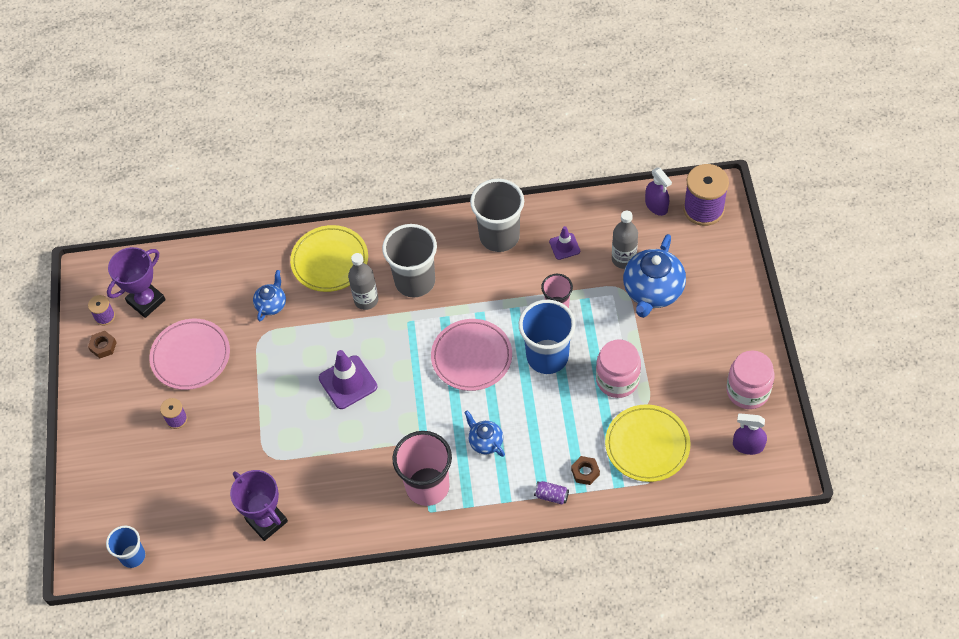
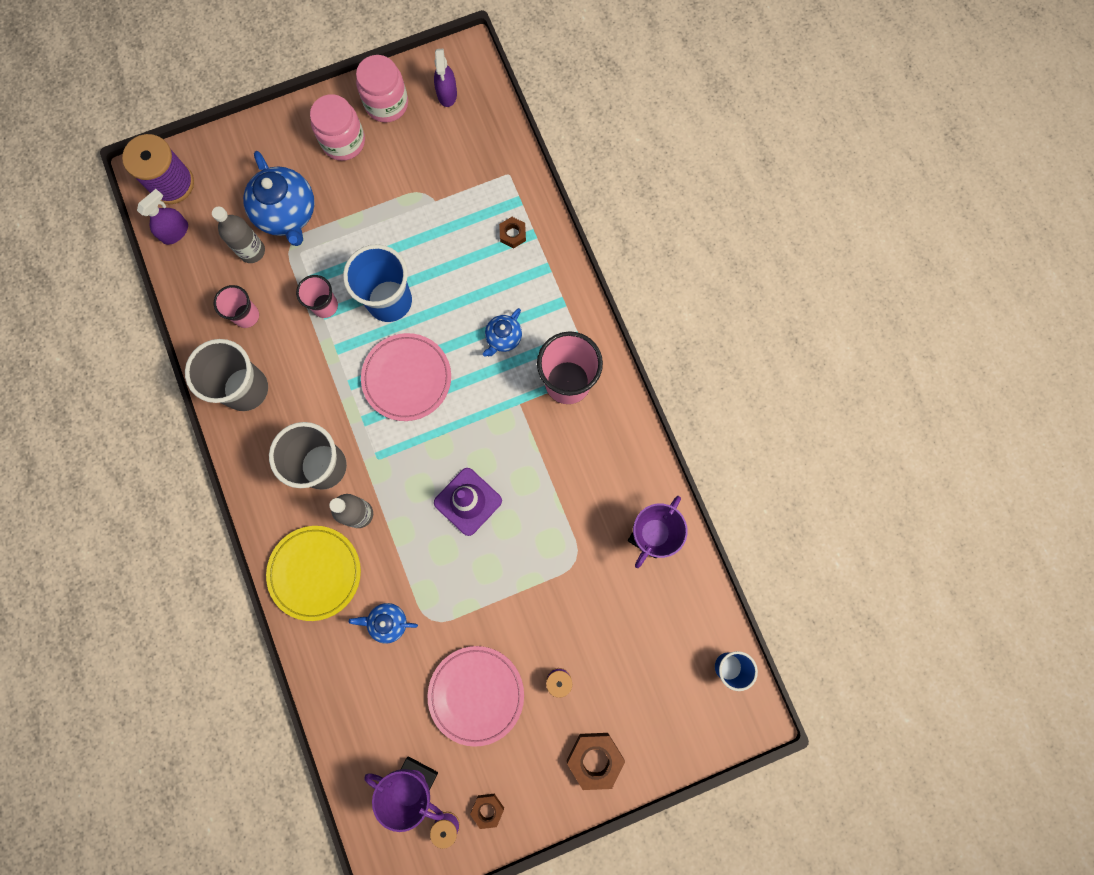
camera: 110 degrees left, 20 degrees up
(106, 432) = (595, 759): none -> brown nut
(551, 496) = (546, 260): purple can -> none
(564, 246) = (246, 316): purple traffic cone -> pink cup
(617, 380) = (401, 226): pink jar -> pink jar (343, 141)
(647, 445) = (468, 183): yellow plate -> none
(652, 291) = (287, 214): blue teapot -> blue teapot turned 60 degrees clockwise

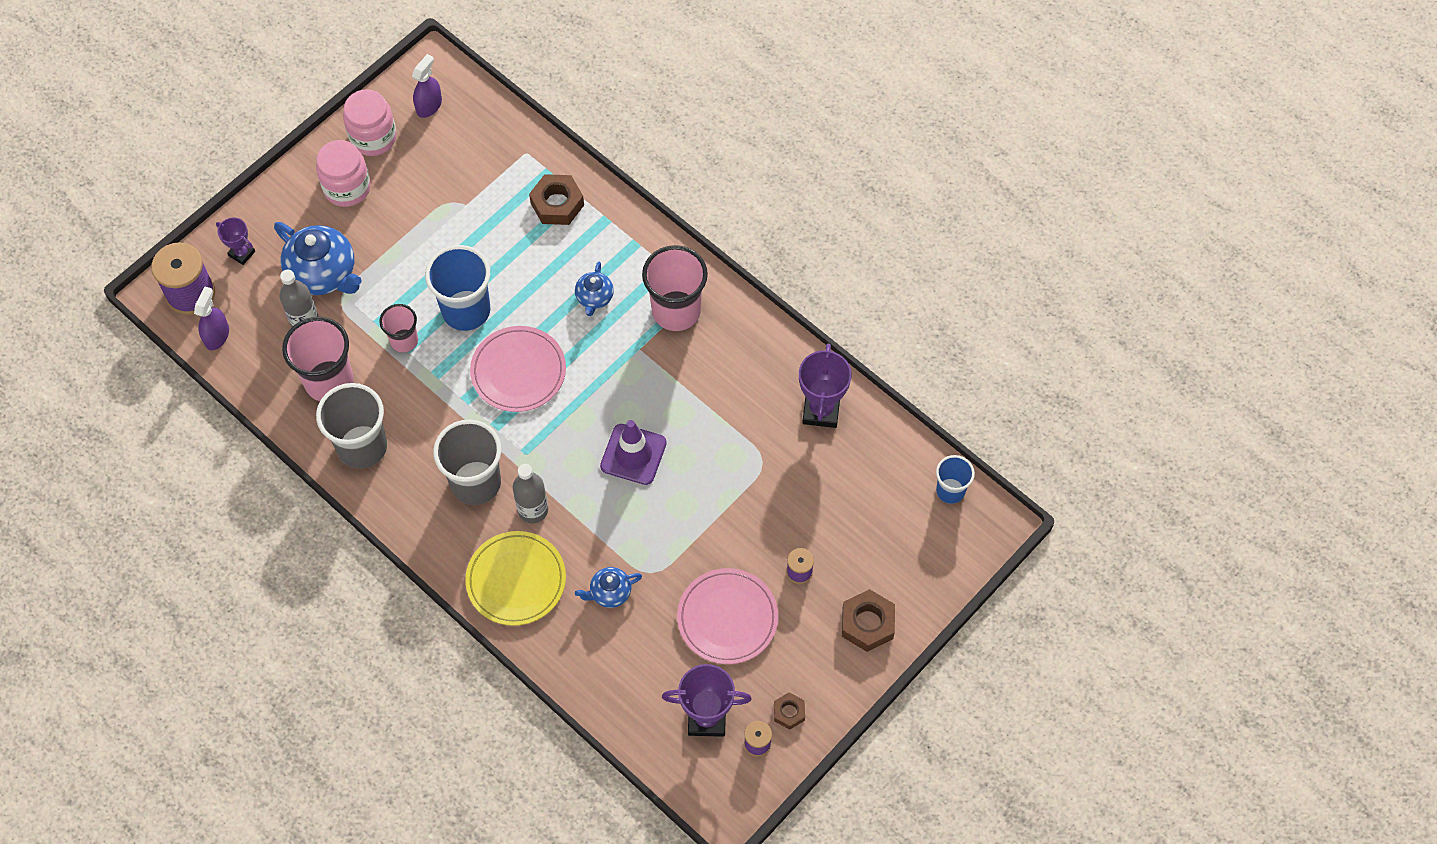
camera: 25 degrees left, 15 degrees down
(229, 165) = (242, 253): none -> purple trophy
(246, 316) = (329, 381): pink cup -> pink cup, size x1.74
(447, 94) = (429, 106): purple spray bottle -> purple spray bottle turned 120 degrees counterclockwise
(513, 234) = (557, 204): brown nut -> brown nut, size x1.72

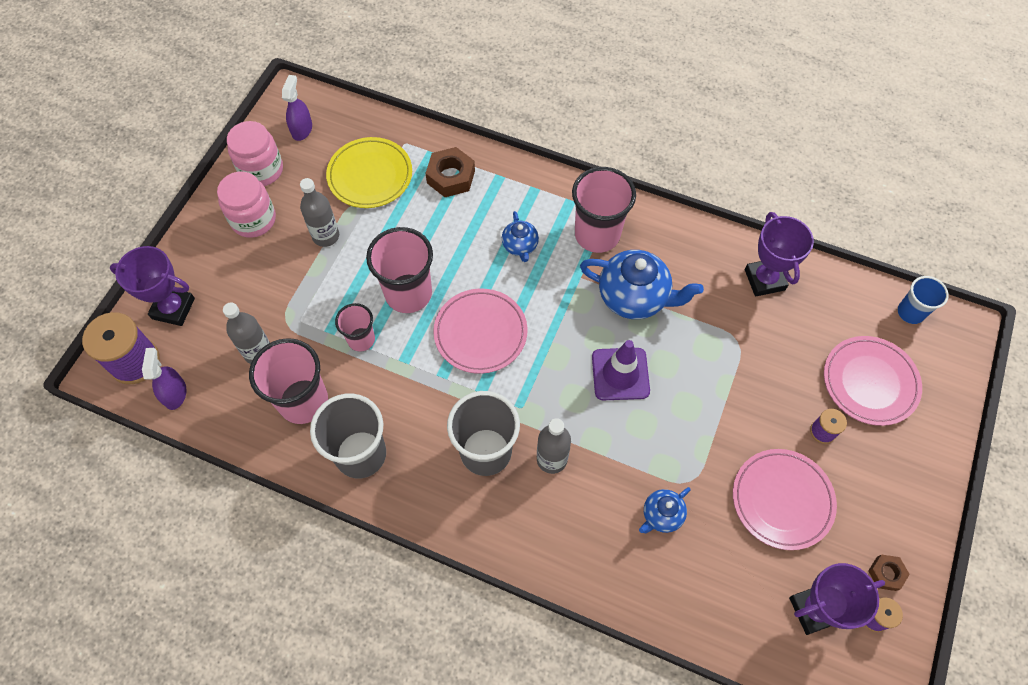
camera: 20 degrees left, 0 degrees up
(242, 253) = (173, 308): purple trophy -> purple trophy, size x1.72
(324, 274) = (260, 303): blue teapot -> blue teapot (634, 297)
(410, 227) = (326, 236): none -> grey bottle
(466, 310) = (408, 293): blue cup -> pink cup
(516, 580) = (566, 535): yellow plate -> yellow plate (370, 175)
(867, 623) = (908, 459): brown nut -> none
(870, 543) = (869, 382): none -> pink plate

